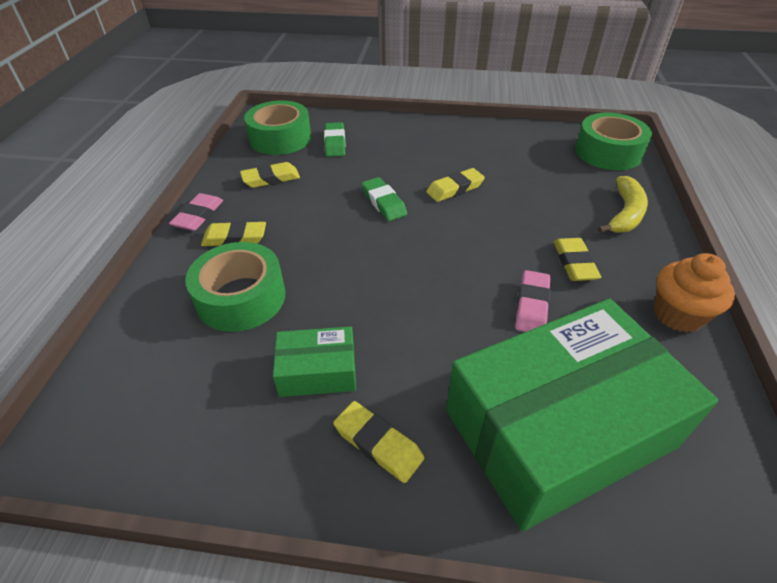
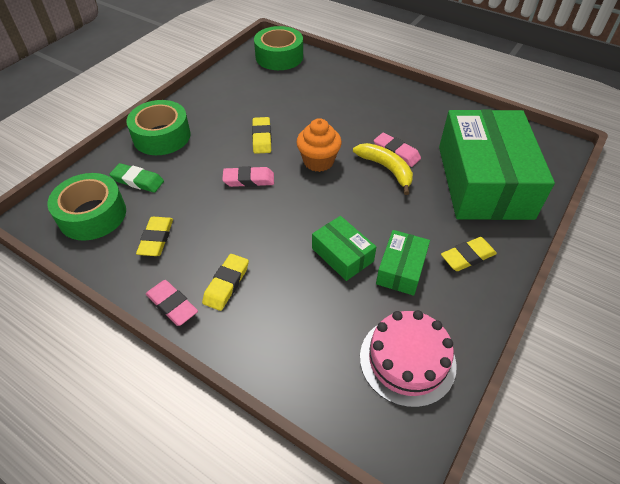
camera: 65 degrees left, 5 degrees up
(175, 418) = (407, 360): none -> pink cake
(241, 298) = (305, 296): green tape -> green tape (162, 136)
(314, 309) = (342, 255): none -> green box
(383, 202) = (249, 180): green eraser -> pink eraser
(574, 263) = (372, 120): yellow eraser -> none
(625, 214) = (343, 81): yellow banana -> yellow banana (386, 169)
(678, 315) = (431, 105): orange cupcake -> orange cupcake (318, 161)

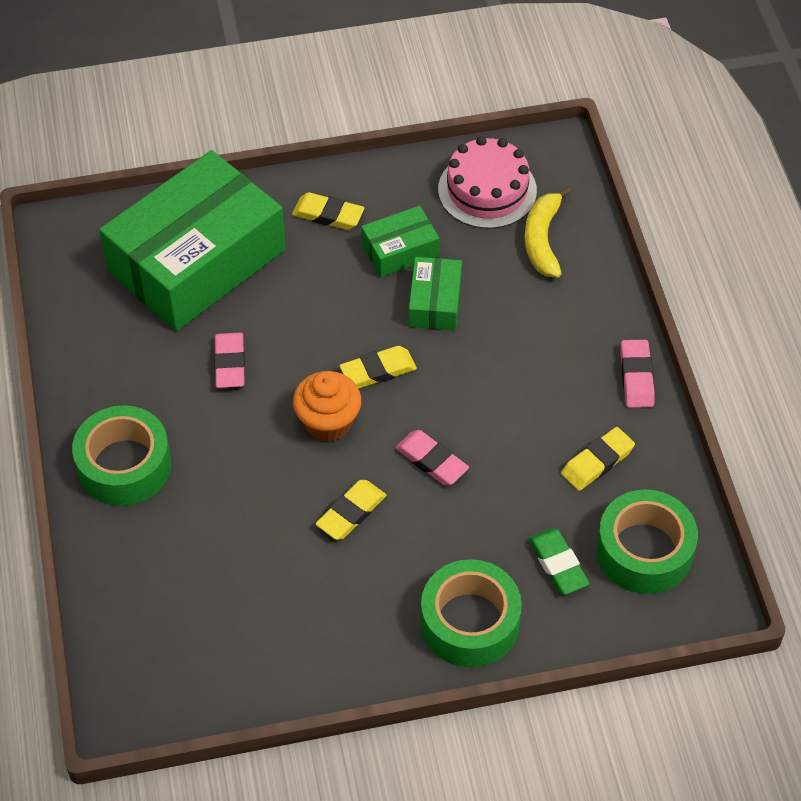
camera: 135 degrees left, 5 degrees up
(226, 284) = (570, 358): yellow eraser -> yellow eraser (378, 370)
(279, 57) = (147, 661): green tape -> green tape (124, 465)
(386, 169) = (270, 353): yellow banana -> yellow banana (542, 239)

